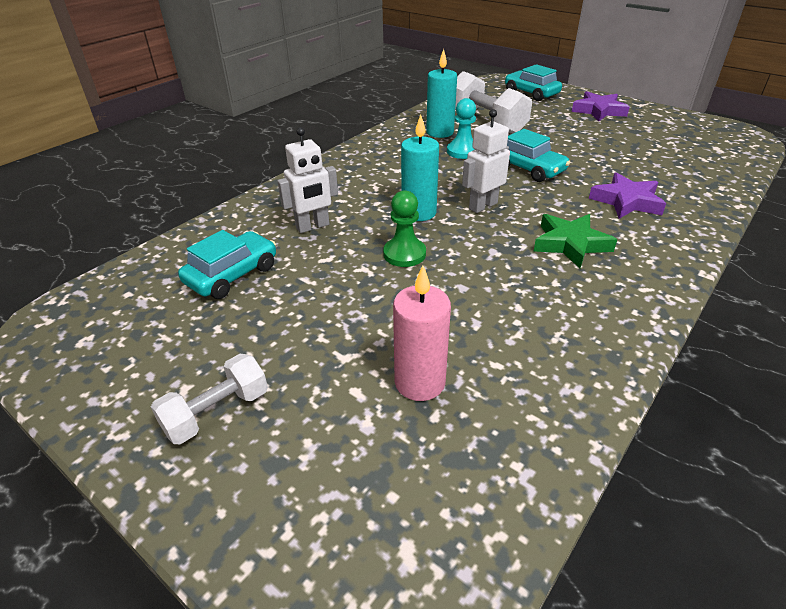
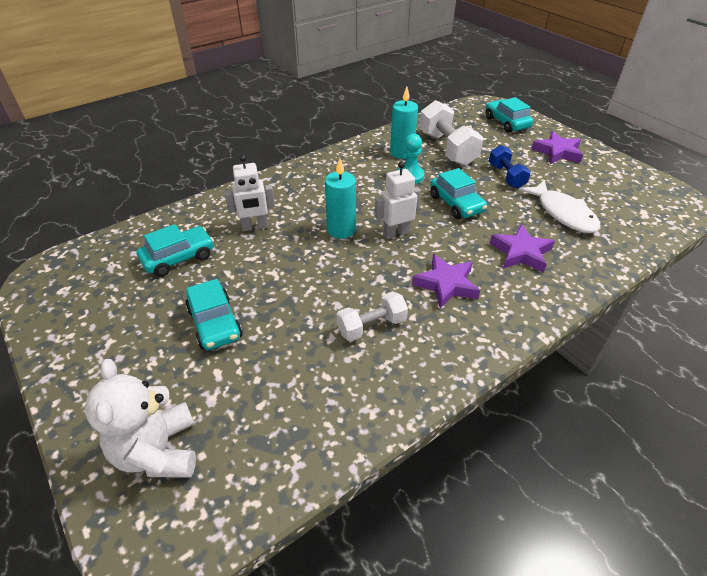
camera: 15 degrees right, 5 degrees up
(217, 412) = (121, 365): white dumbbell -> white dumbbell (371, 326)
(321, 337) = (215, 323): none -> turquoise car
(329, 507) = (158, 451): none -> white teddy bear
(404, 254) = (310, 266): green pawn -> none
(420, 382) = (264, 376): pink candle -> none
(563, 137) = (506, 176): none -> blue dumbbell
(570, 244) = (446, 284): green star -> purple star
(642, 161) = (563, 213): none -> white fish

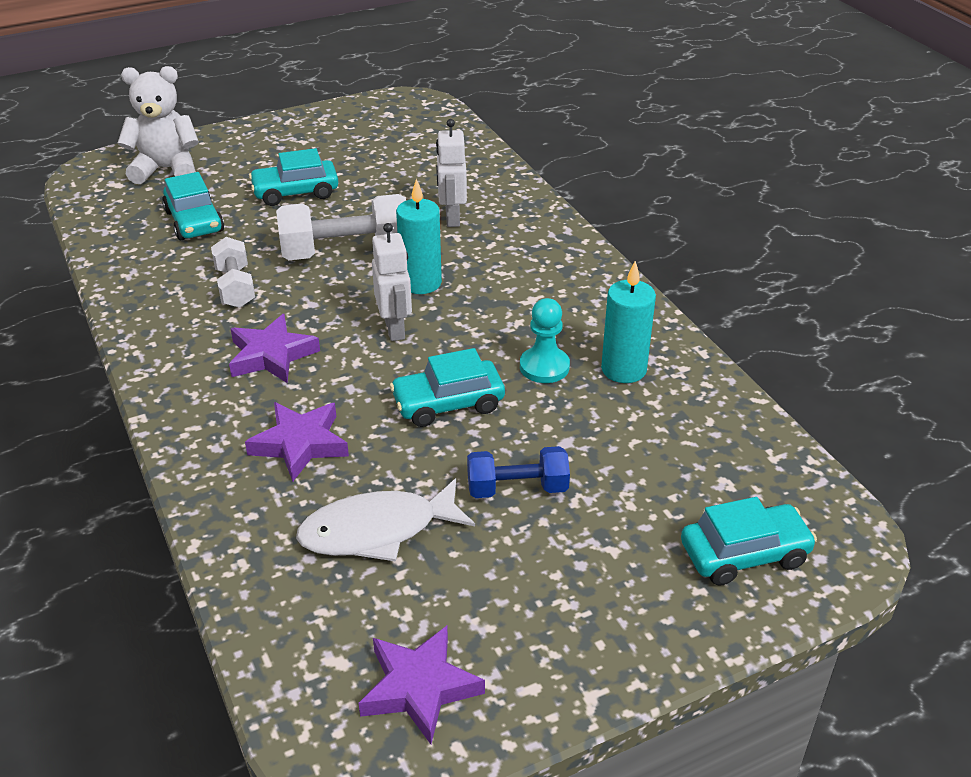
camera: 100 degrees right, 5 degrees down
(179, 258) = (411, 170): turquoise car -> turquoise car (194, 221)
(447, 148) = (633, 431): white dumbbell -> white dumbbell (346, 252)
(557, 152) = (597, 603): purple star -> purple star (419, 688)

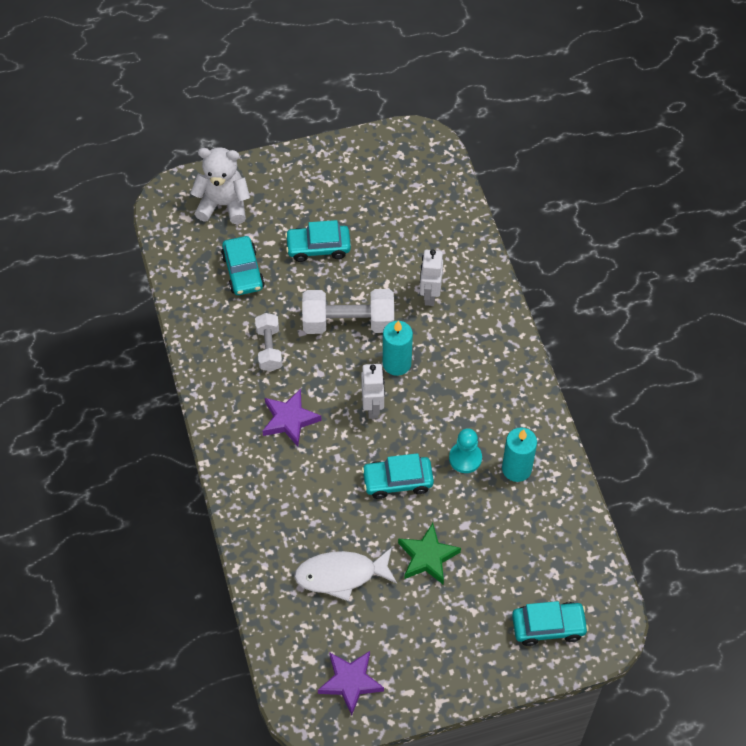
camera: 10 degrees right, 20 degrees up
(300, 444) = (302, 501): purple star -> none
(517, 488) = (427, 557): blue dumbbell -> green star

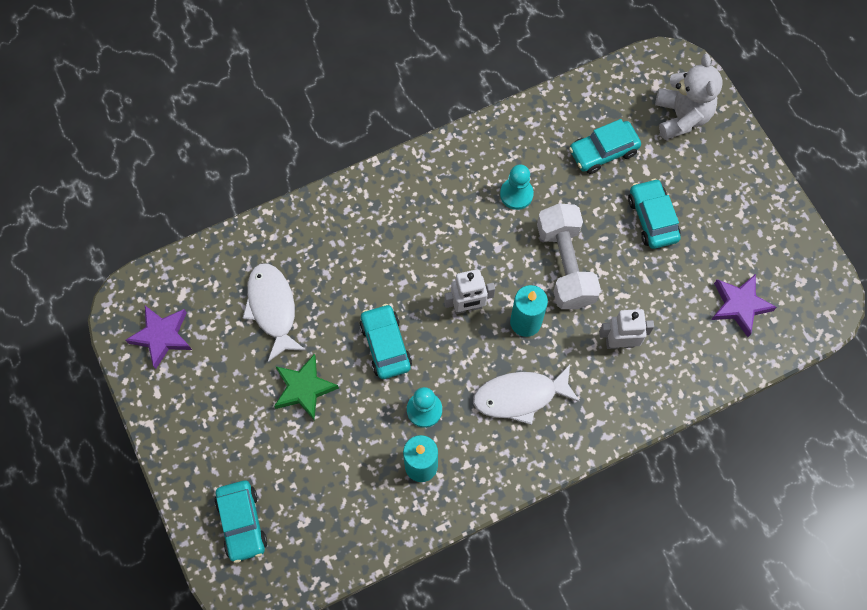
camera: 80 degrees right, 10 degrees up
(269, 348) = (516, 194): white dumbbell -> turquoise pawn
(289, 420) = (437, 229): purple star -> purple star (739, 305)
(465, 380) = (520, 396): none -> white fish

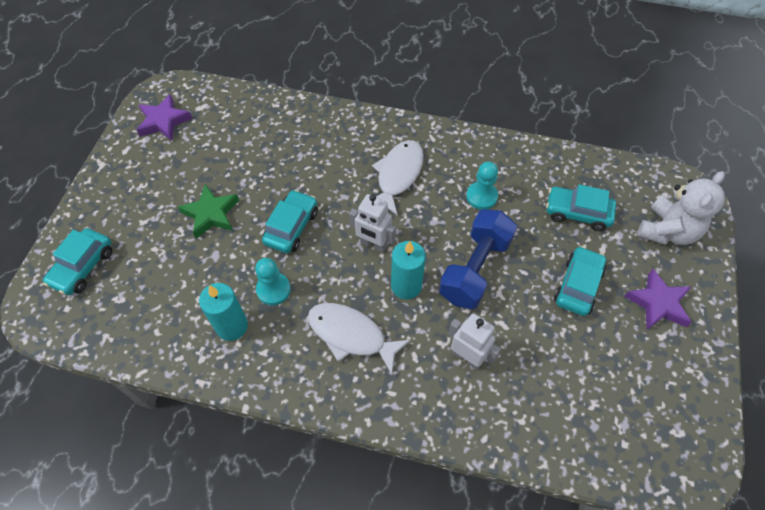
camera: 40 degrees right, 10 degrees down
(272, 308) = (244, 152): white fish -> white fish (398, 175)
(565, 265) = (474, 269): white dumbbell -> blue dumbbell
(739, 305) = (600, 408): purple star -> purple star (658, 303)

